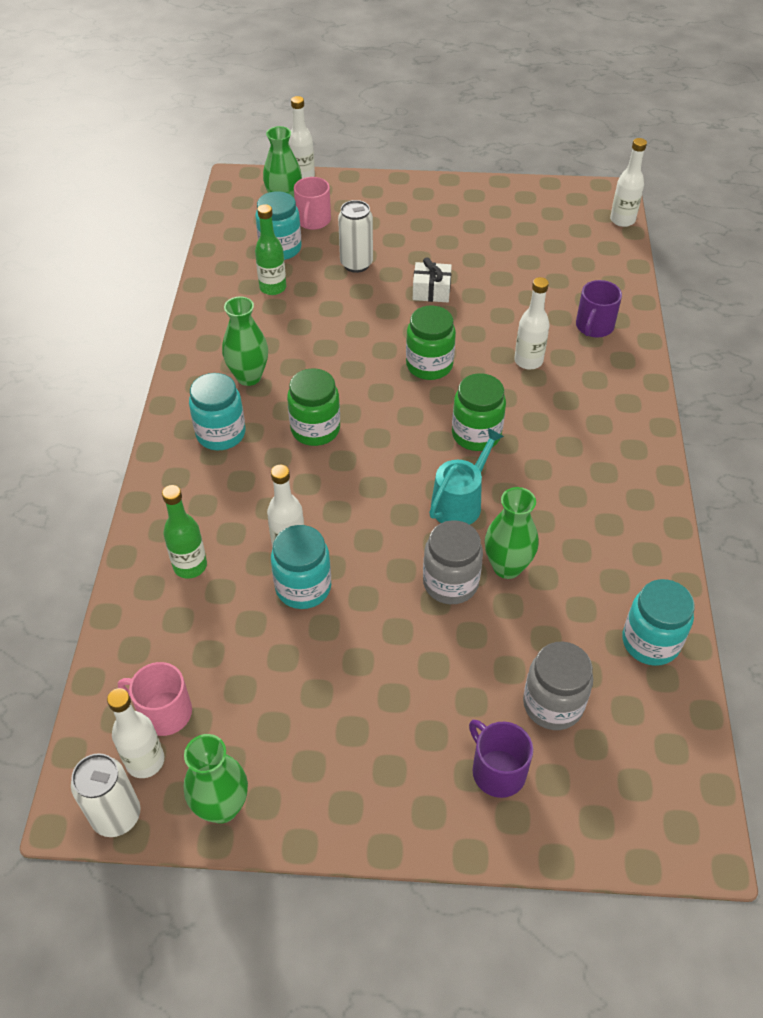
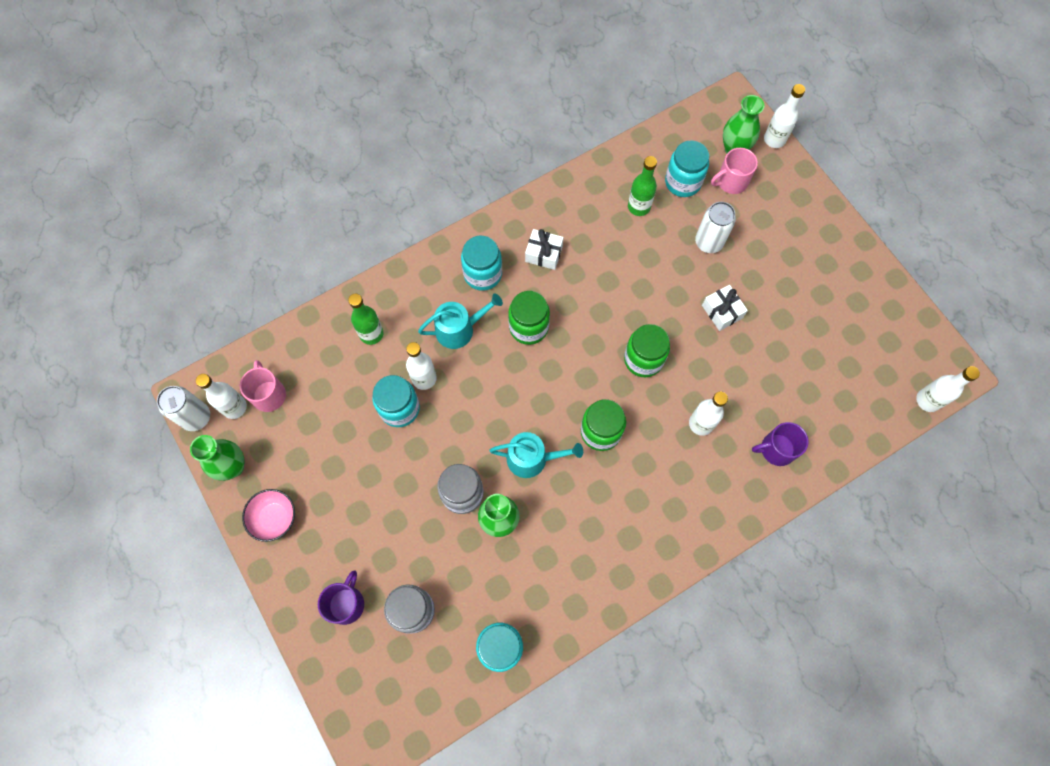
camera: 55 degrees right, 20 degrees up
(249, 377) = (543, 254): green vase -> white gift
(262, 485) = (459, 329): none -> turquoise watering can
(328, 794) = (274, 518): none -> pink bowl

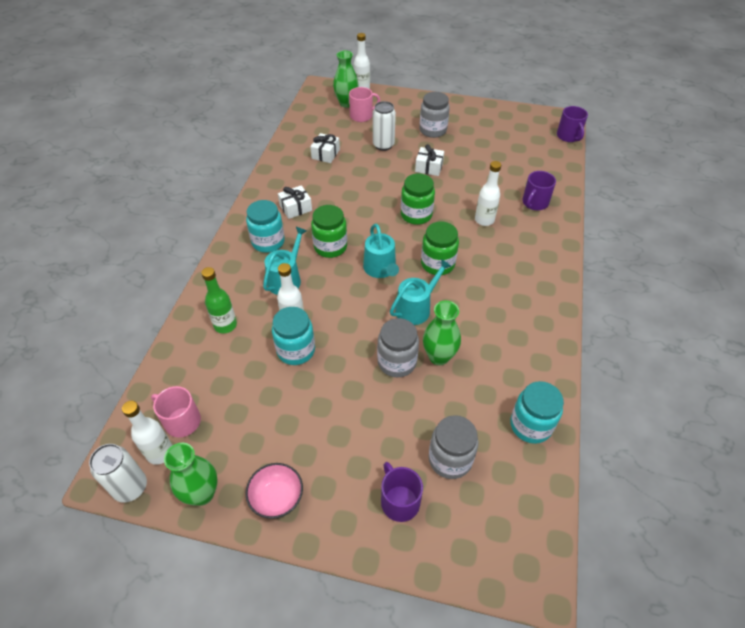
camera: 45 degrees left, 20 degrees down
(546, 391) = (381, 269): none -> turquoise watering can
(639, 206) = (325, 154): green bottle -> white gift
(683, 182) = (336, 130): turquoise jar -> none
(731, 181) = (362, 116): pink mug -> pink mug turned 135 degrees counterclockwise
(783, 265) = (433, 130): none -> grey jar
(927, 400) = (568, 136): white bottle -> purple mug

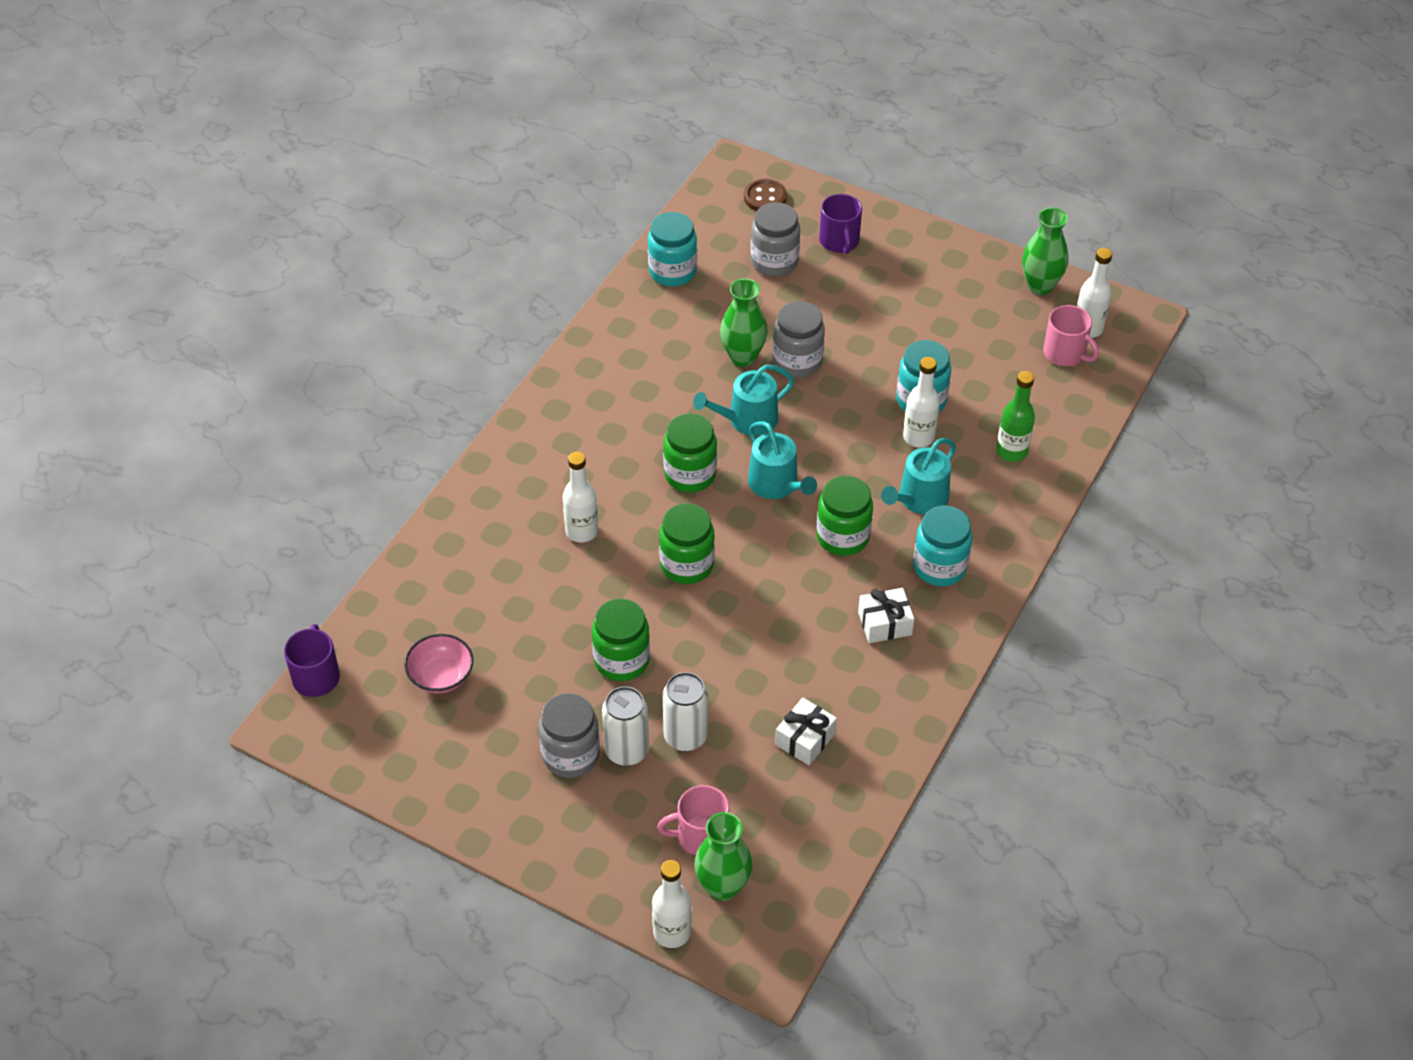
camera: 165 degrees left, 0 degrees up
(131, 487) = (1116, 305): white can -> white can (626, 751)
(277, 497) = (963, 268): pink bowl -> pink bowl (441, 676)
(381, 269) = (776, 485): turquoise watering can -> turquoise watering can turned 150 degrees clockwise
(429, 167) = (621, 660): white gift -> green jar
(490, 543) = (765, 197): none -> brown button
(534, 203) = (481, 544): purple mug -> none

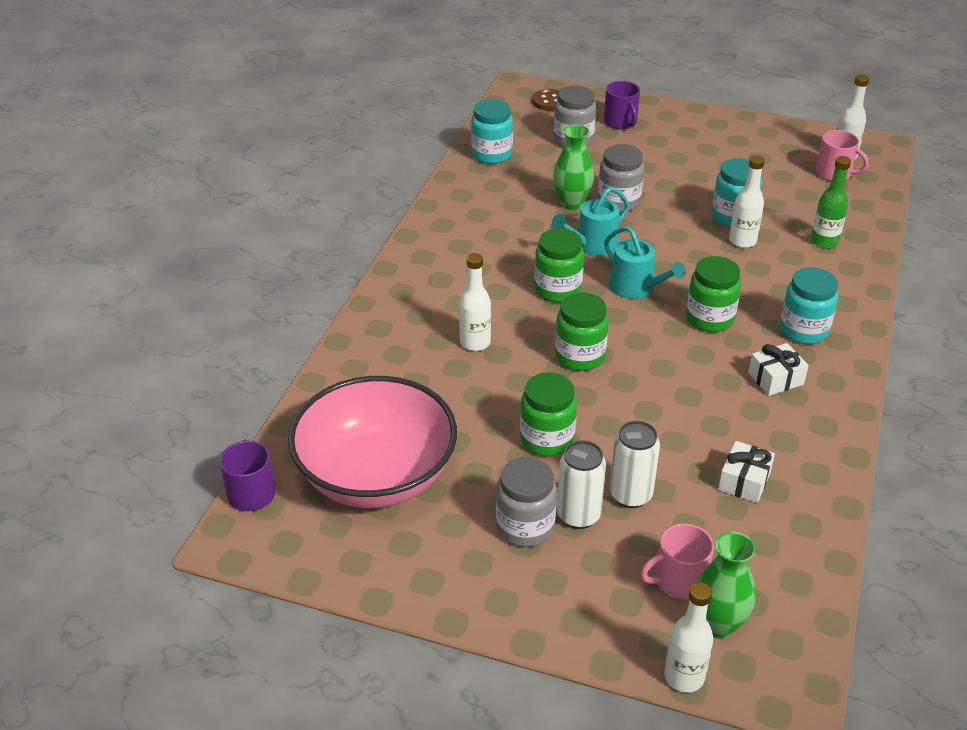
camera: 10 degrees left, 10 degrees down
(441, 676) = (376, 476): pink bowl -> pink bowl, size x2.41
(919, 499) = (763, 284): turquoise watering can -> none
(1040, 285) = (792, 133): green vase -> none

